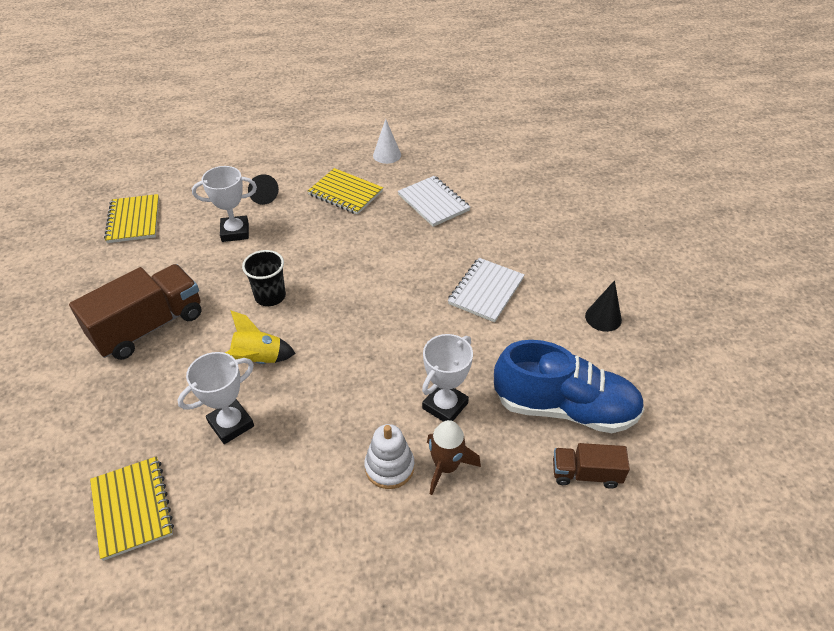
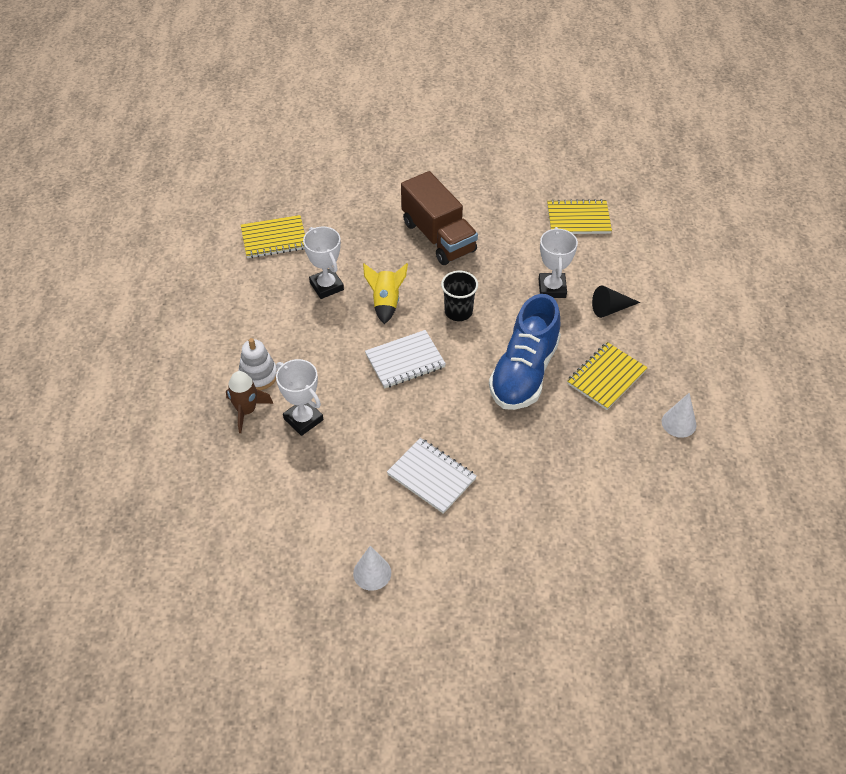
camera: 100 degrees right, 5 degrees up
(433, 203) = (581, 455): white notebook -> white notebook (405, 361)
(564, 408) = (274, 506): blue shoe -> blue shoe (524, 372)
(586, 474) = (207, 503): brown truck -> none
(603, 318) = (372, 573): black cone -> white cone

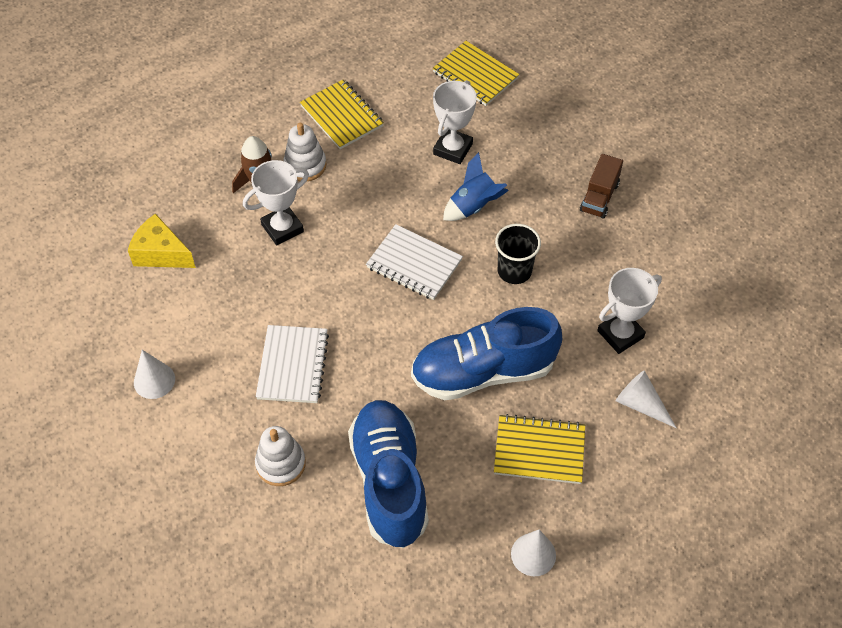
camera: 55 degrees right, 5 degrees up
(255, 509) = (161, 253): none -> yellow cheese
(303, 419) = (282, 228): white trophy -> white trophy turned 45 degrees clockwise
(386, 302) = (473, 206): yellow rocket -> blue rocket
(438, 237) = (599, 197): brown truck -> brown truck, size x0.53
(509, 527) = (281, 464): none -> white stacking toy
(570, 470) = (389, 481): none -> blue shoe
(578, 219) = (746, 304): yellow notebook -> yellow notebook (341, 116)
(610, 309) = (641, 404): black cone -> white cone

